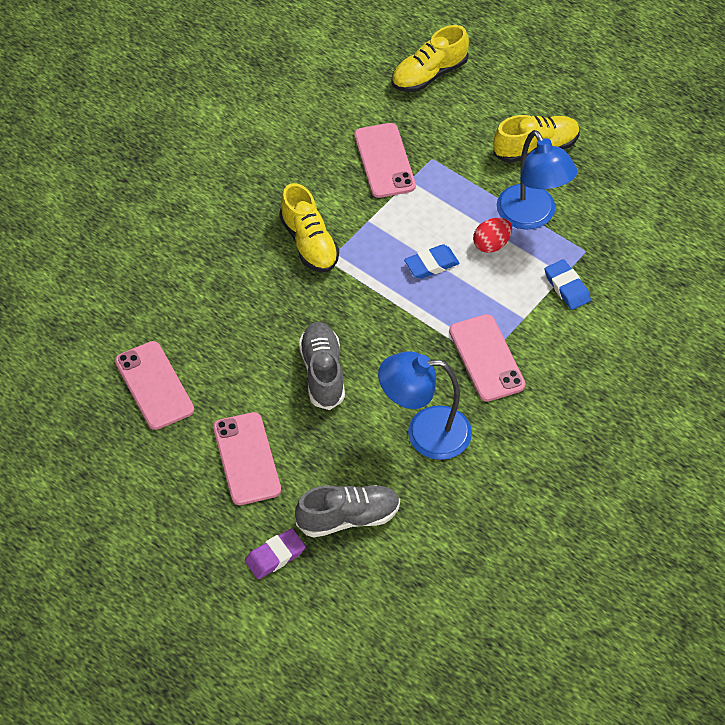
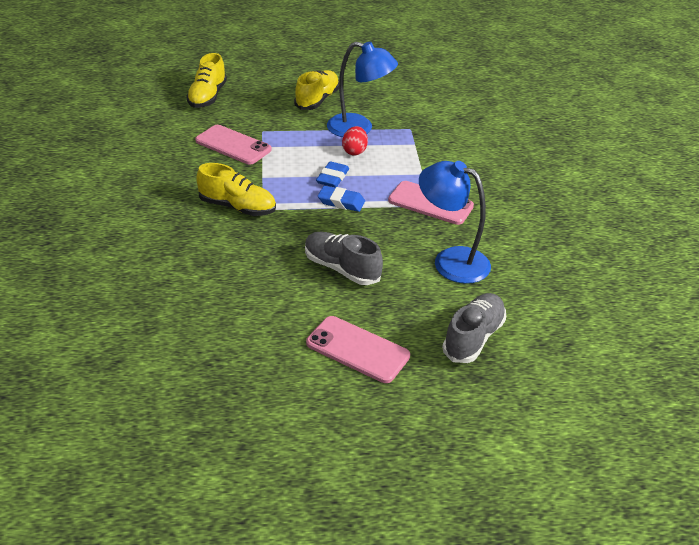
camera: 45 degrees left, 15 degrees down
(154, 385) = (227, 349): pink phone -> none
(275, 556) = (460, 395): purple eraser -> none
(425, 433) = (450, 261): blue lamp -> blue lamp turned 75 degrees clockwise
(567, 287) = (425, 148): blue eraser -> blue eraser (341, 202)

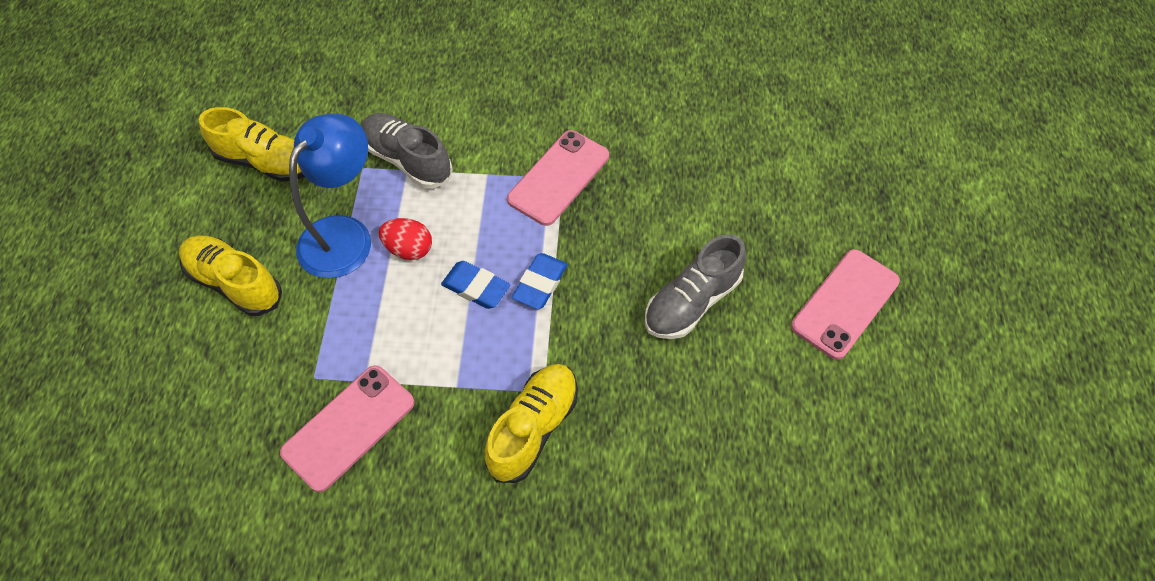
camera: 80 degrees left, 20 degrees up
(207, 97) = (161, 467): yellow shoe -> yellow shoe (266, 162)
(450, 261) = (682, 179): blue lamp -> none
(473, 338) = (821, 185): grey shoe -> grey shoe (408, 160)

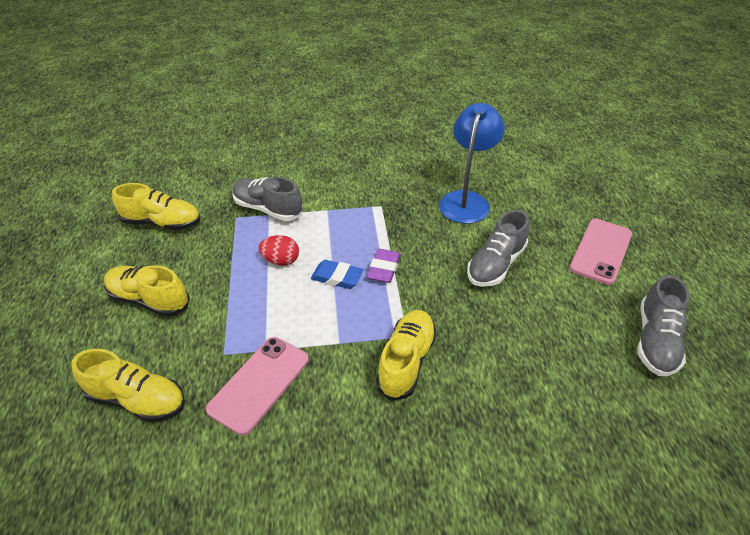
camera: 10 degrees left, 15 degrees down
(204, 422) = (137, 399): none -> yellow shoe
(344, 234) = (230, 258): blue lamp -> blue lamp (466, 200)
(540, 284) = (384, 268): blue eraser -> purple eraser
(558, 178) = (378, 206): pink phone -> none
(864, 455) = (655, 340): none -> grey shoe

